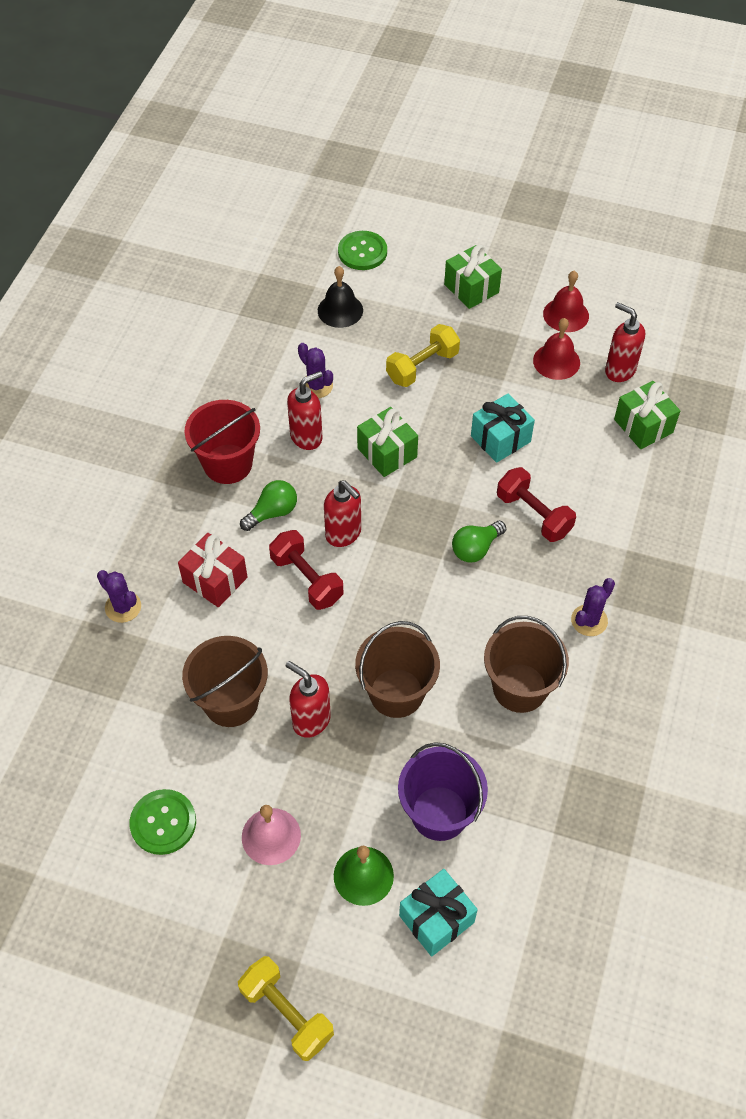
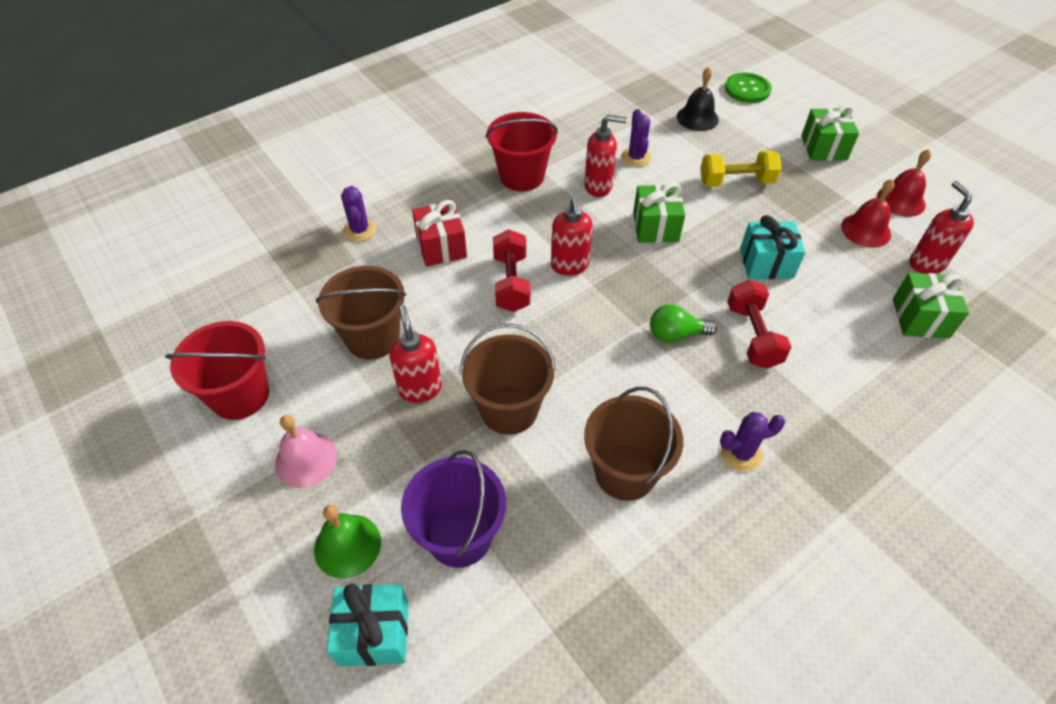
camera: 35 degrees right, 5 degrees down
(163, 822) = (240, 395): green button -> red bucket
(272, 512) = (526, 223): green light bulb -> none
(287, 1013) = (177, 621): yellow dumbbell -> none

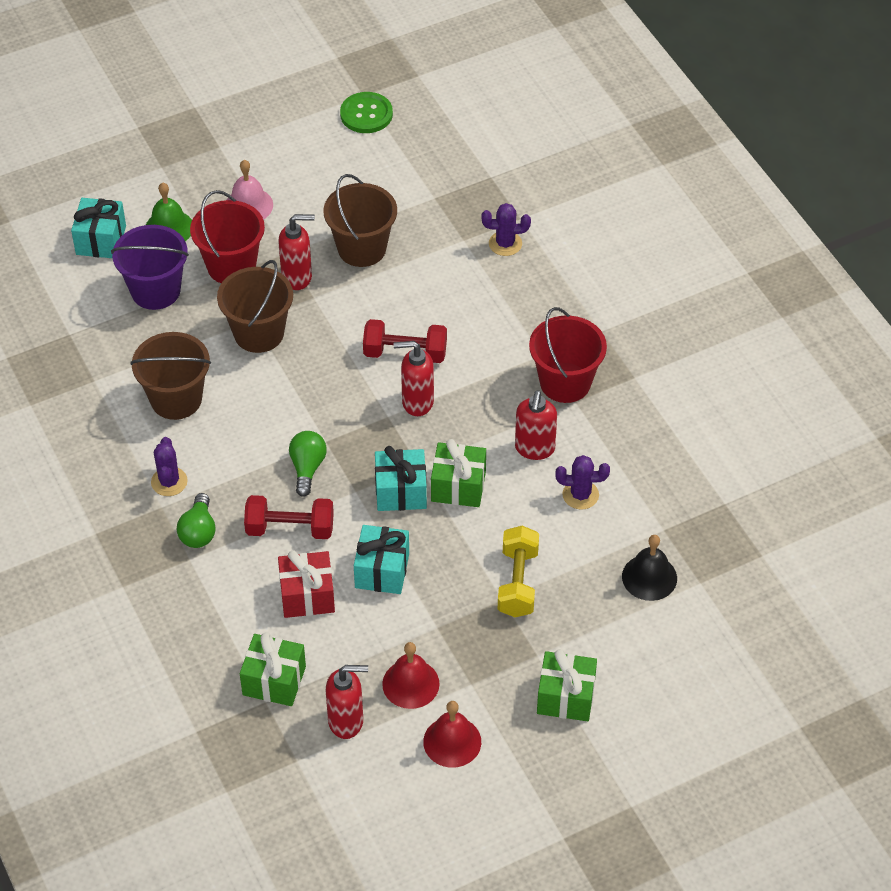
camera: 100 degrees right, 0 degrees up
(240, 395) = (322, 165): red bucket -> red bucket (231, 266)
(441, 246) = (467, 304): red gift -> red gift (307, 596)
(676, 263) = (401, 491): none -> turquoise gift
(747, 89) = (706, 652): green button -> green button (366, 114)
(791, 411) = (198, 531): none -> green light bulb

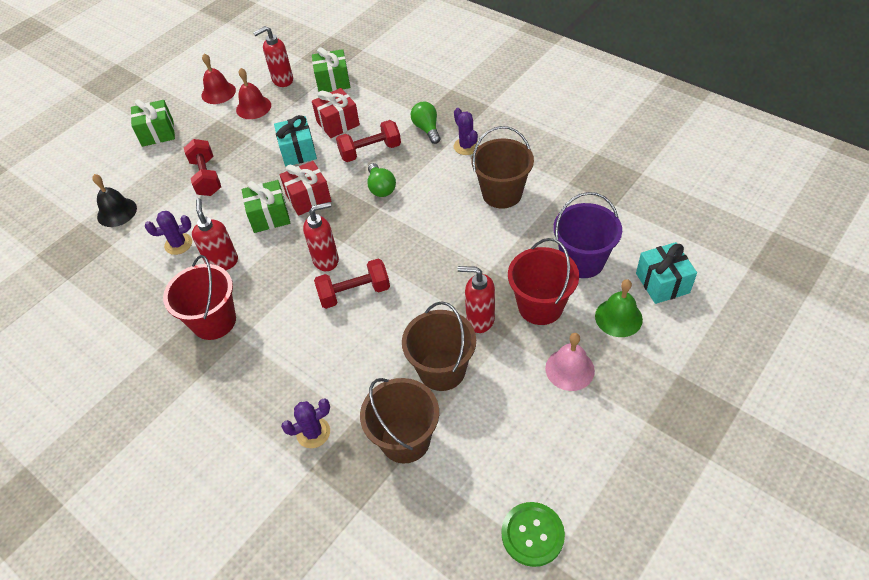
camera: 160 degrees right, 0 degrees up
(259, 333) = (478, 262): brown bucket -> brown bucket (405, 440)
(297, 277) = (479, 320): red soap dispenser -> red soap dispenser turned 45 degrees clockwise
(401, 491) = (308, 198): turquoise gift -> red gift
(518, 582) = (206, 177): yellow dumbbell -> red dumbbell

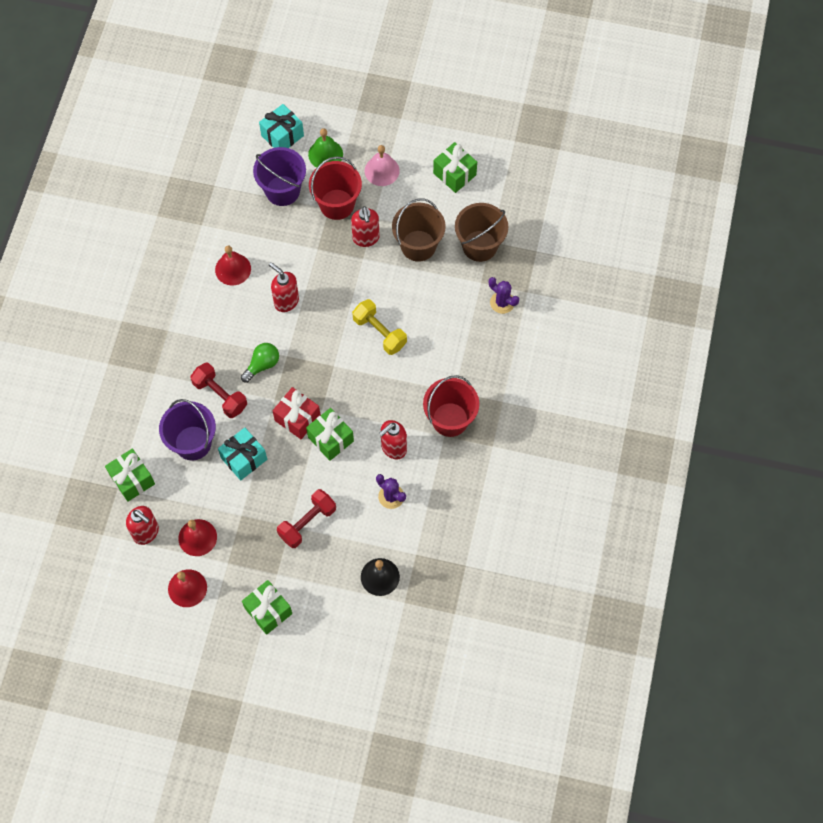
camera: 120 degrees left, 15 degrees up
(326, 260) = (357, 369): red soap dispenser -> red soap dispenser (286, 301)
(338, 123) = (193, 443): red gift -> purple bucket
(354, 293) = (379, 332): red dumbbell -> yellow dumbbell
(427, 129) = (173, 360): green light bulb -> none
(466, 146) = (185, 318): purple cactus -> none
(502, 194) = (233, 269): brown bucket -> red bell
(528, 454) = (454, 174): none -> green gift
(532, 534) = (504, 155): green button -> none

